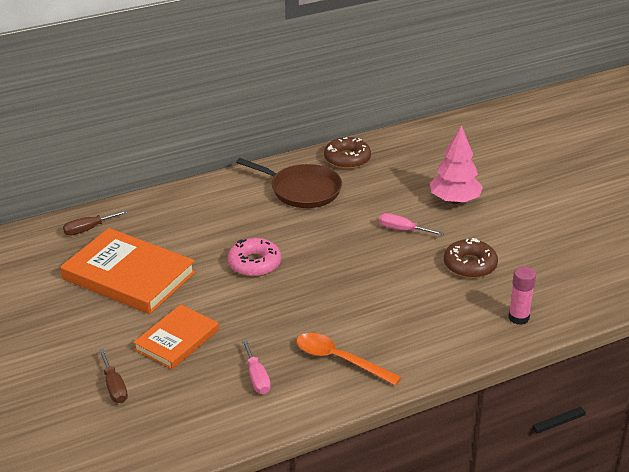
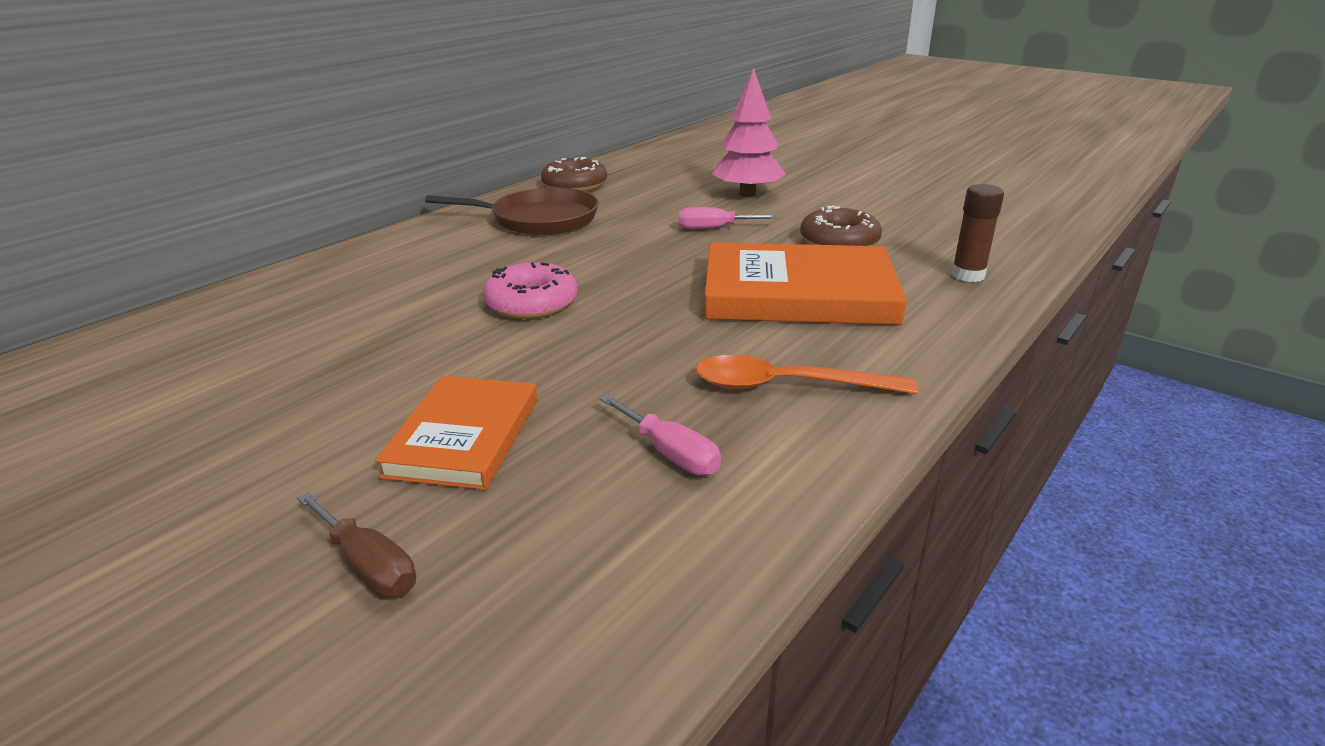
camera: 25 degrees left, 5 degrees down
(88, 229) = (196, 324): brown screwdriver -> none
(129, 275) = (308, 366): orange book -> orange book (798, 293)
(518, 317) = (968, 275): pink glue stick -> brown glue stick

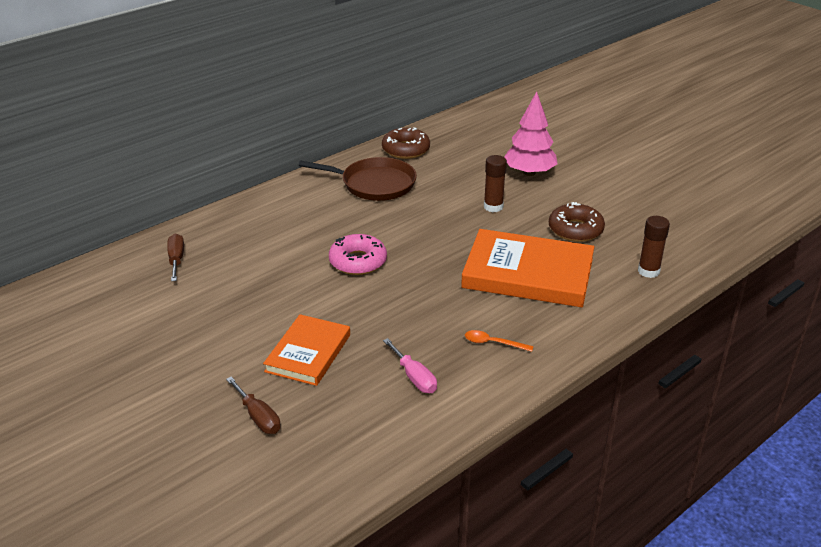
camera: 10 degrees right, 5 degrees up
(224, 328) = (176, 259): none -> brown screwdriver
(714, 228) = (493, 207): pink screwdriver -> brown glue stick
(787, 386) = (493, 343): orange spoon -> orange spoon, size x0.55

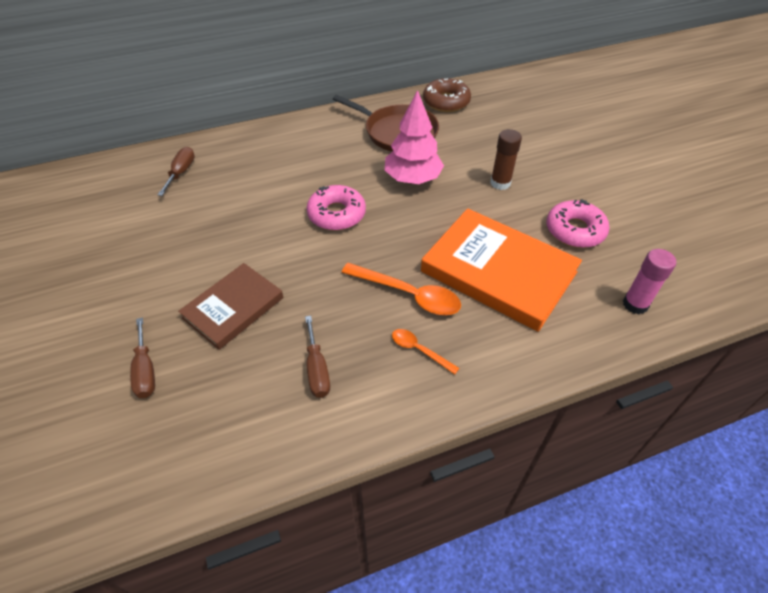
camera: 20 degrees right, 15 degrees up
(308, 353) = (233, 308): orange book -> brown book
(414, 377) = (317, 369): pink screwdriver -> brown screwdriver
(461, 307) = (408, 295): none -> orange spoon
(529, 173) = (556, 152): pink tree -> pink tree (412, 179)
(575, 230) = (575, 230): brown donut -> pink donut
(648, 271) = (635, 304): brown glue stick -> pink glue stick

